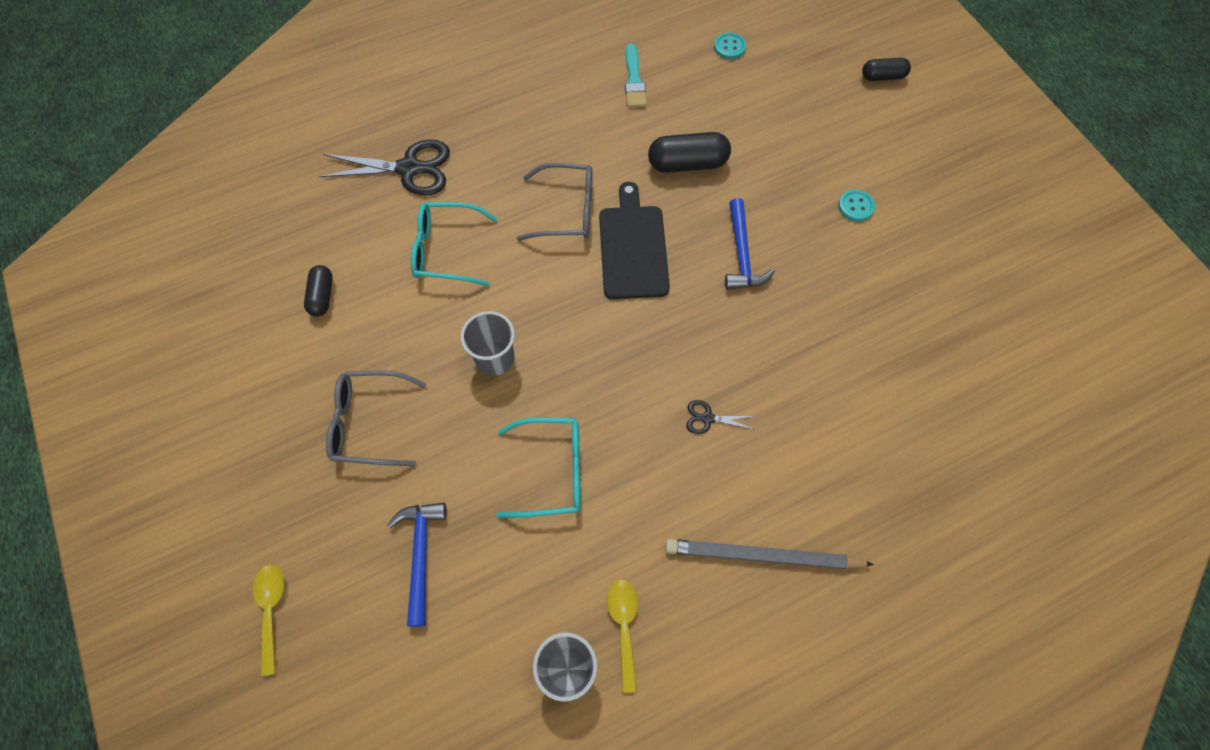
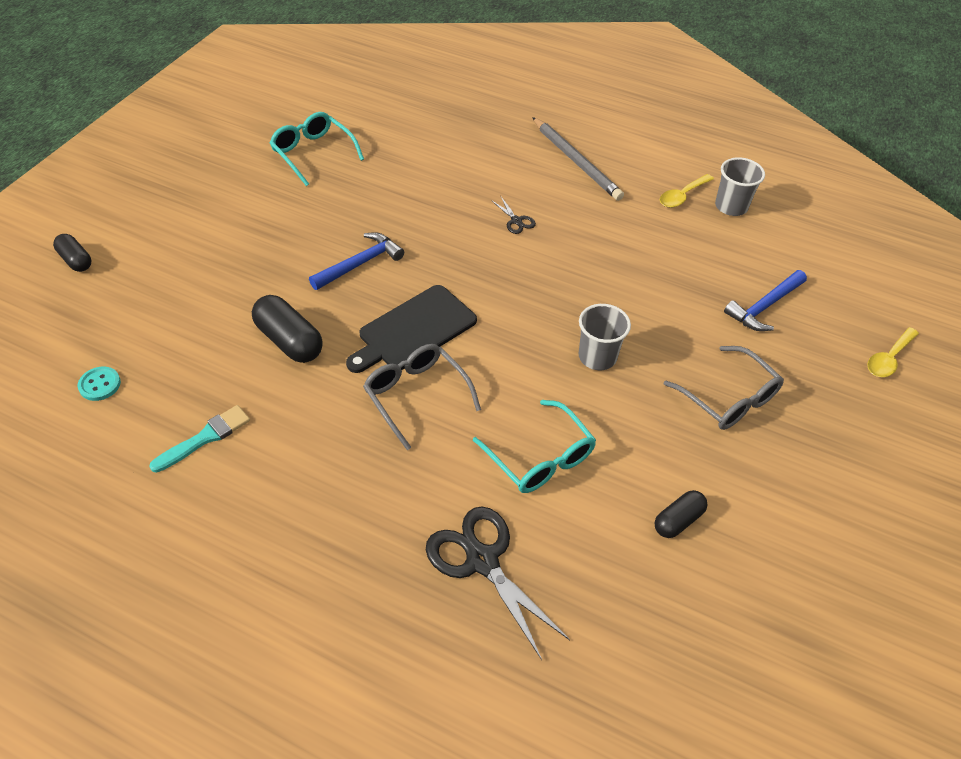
camera: 130 degrees left, 15 degrees down
(552, 471) = (638, 275): turquoise glasses -> turquoise glasses (313, 153)
(855, 206) = (253, 222): turquoise button -> none

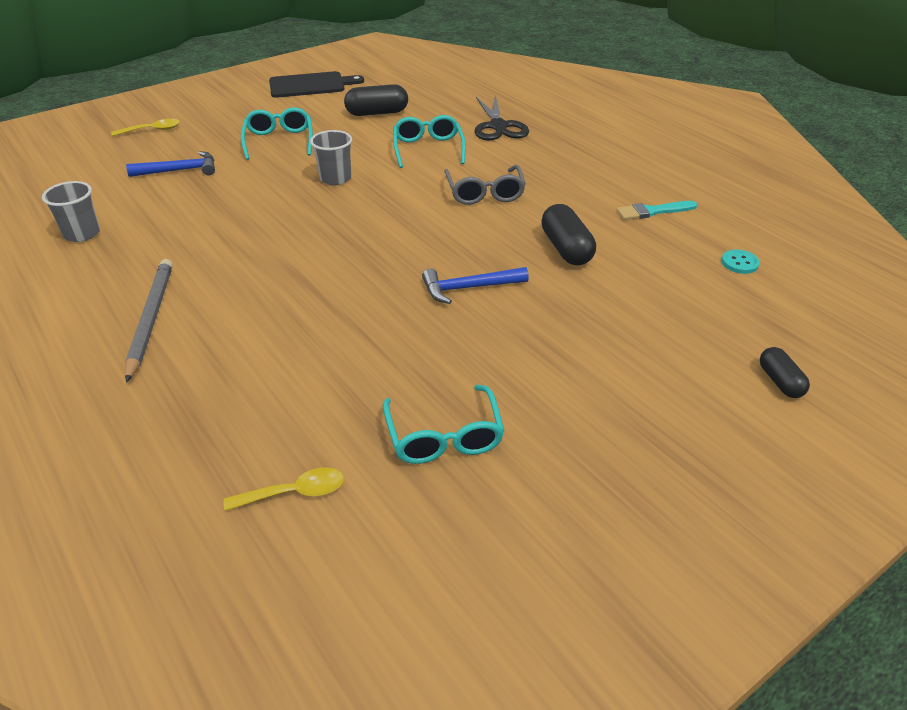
camera: 150 degrees left, 10 degrees down
(413, 330) = (457, 228): black cutting board -> black cutting board (311, 85)
(516, 221) = (286, 280): black scissors -> none
(678, 520) = (377, 113): black capsule -> black capsule, size x1.63
(682, 196) = (107, 254): yellow spoon -> yellow spoon (294, 493)
(728, 398) = (279, 141): grey glasses -> turquoise glasses

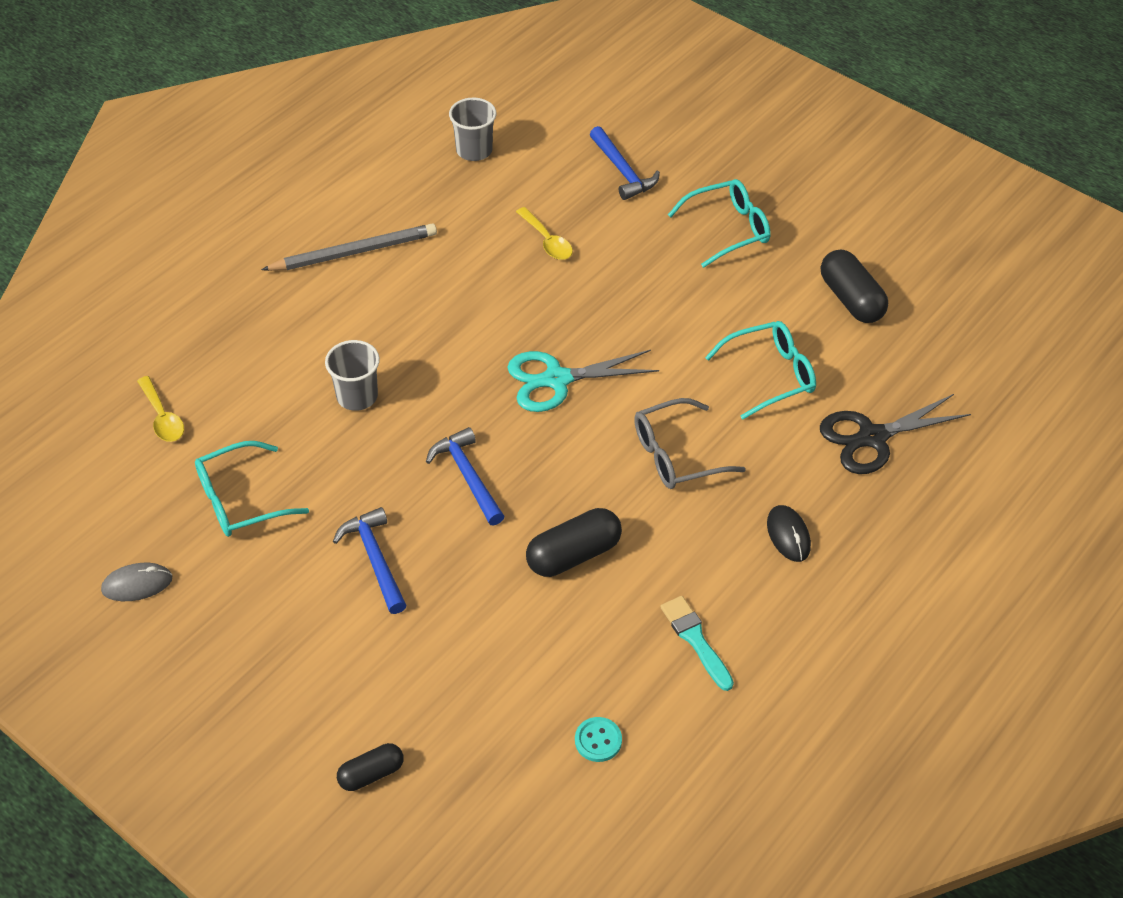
camera: 75 degrees right, 10 degrees up
(152, 130) = (705, 113): yellow spoon -> yellow spoon (547, 241)
(311, 85) = (903, 209): black cutting board -> none
(335, 178) = (657, 306): grey cup -> grey cup (357, 396)
(385, 231) = (557, 380): none -> turquoise scissors
(538, 537) = (137, 584): none -> grey mouse
(546, 351) = (375, 559): none -> blue hammer
(570, 165) = (788, 535): none -> black mouse

